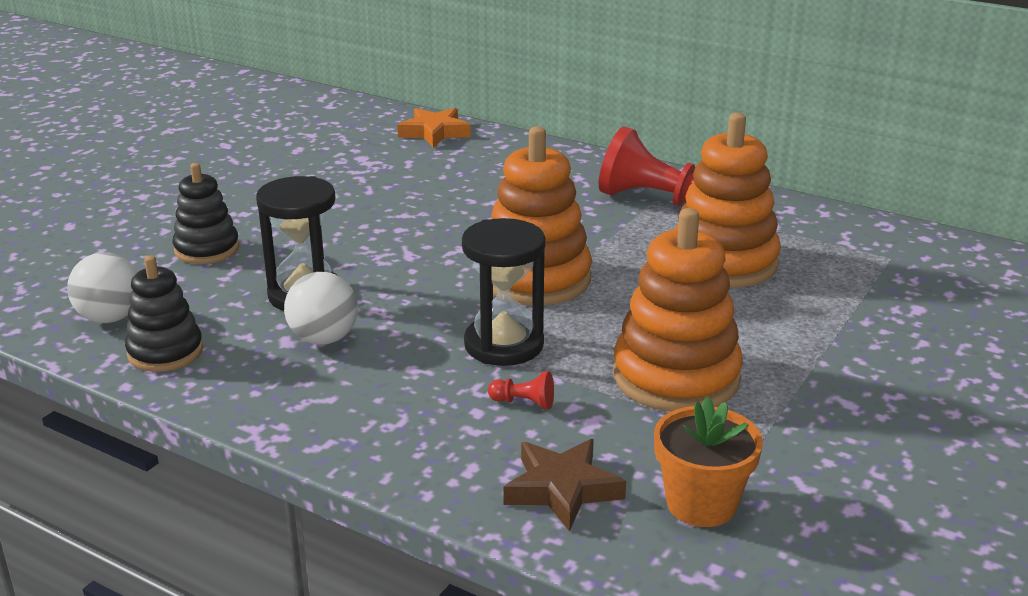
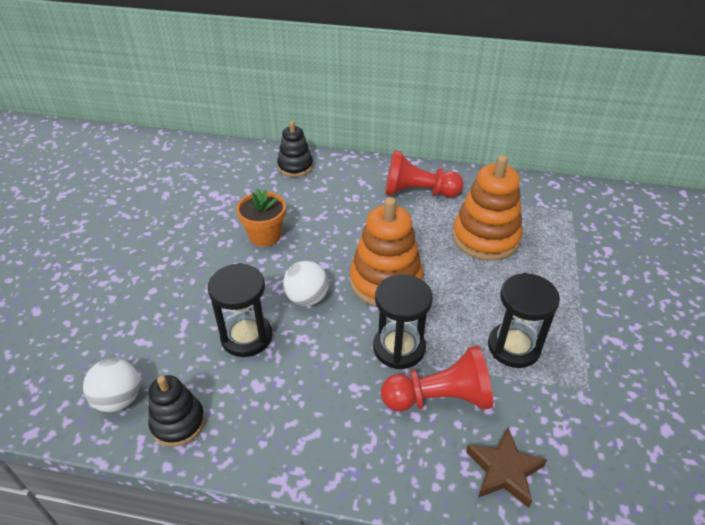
camera: 20 degrees left, 15 degrees up
(207, 249) = (153, 309): black stacking toy -> black stacking toy (295, 166)
(324, 339) = (281, 376): white ball -> white ball (307, 298)
(434, 132) = (250, 159): orange star -> none
(524, 403) = (439, 398): red pawn -> red pawn, size x2.47
(676, 377) = (513, 347): orange stacking toy -> black hourglass
(701, 504) = (587, 455): orange flower pot -> orange flower pot (265, 236)

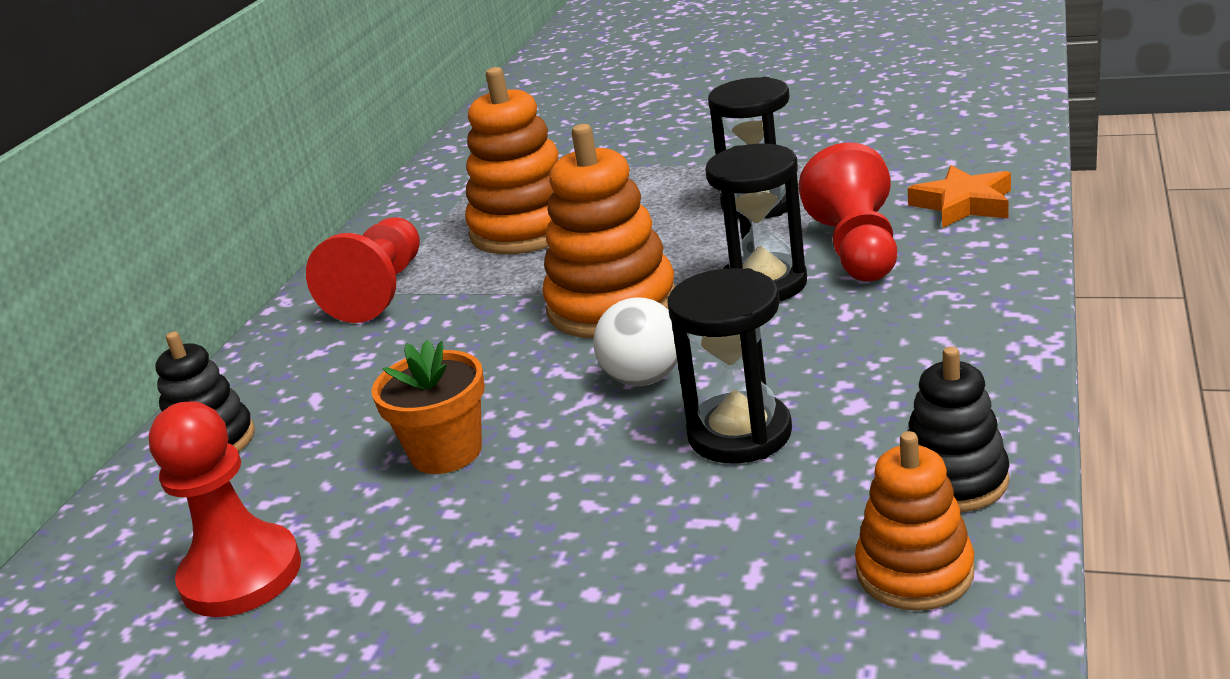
camera: 80 degrees left, 15 degrees down
(119, 399) = (914, 572): white ball -> orange stacking toy
(203, 193) = (241, 575): none -> red pawn
(504, 470) = (963, 204): brown star -> orange star

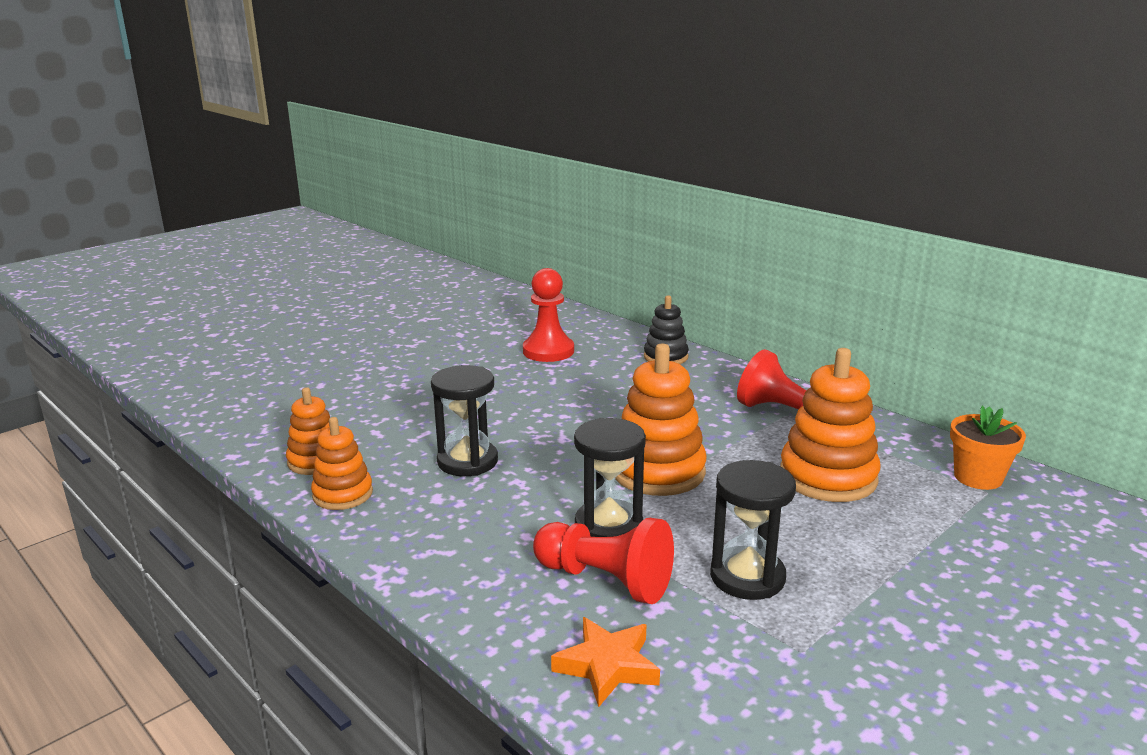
camera: 115 degrees right, 5 degrees down
(446, 452) = (571, 398): orange flower pot -> orange flower pot (978, 477)
(644, 378) = (558, 455): white ball -> none
(954, 480) = (343, 494): black stacking toy -> orange stacking toy

